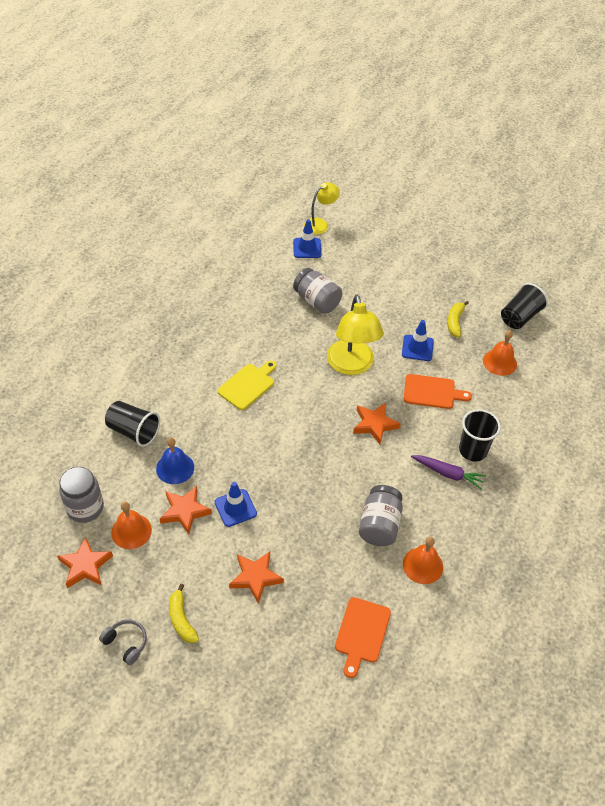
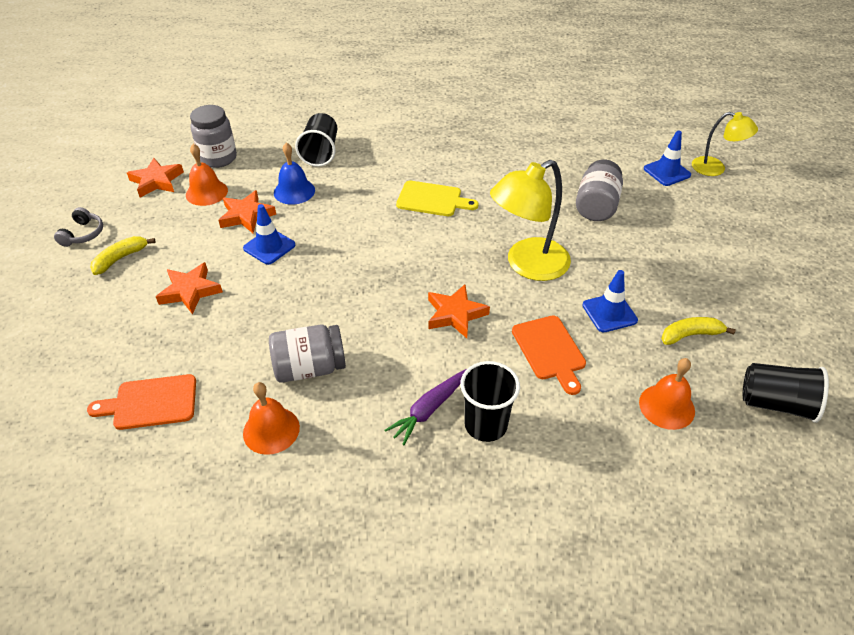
camera: 65 degrees right, 5 degrees down
(448, 473) = (429, 410): purple carrot -> purple carrot turned 45 degrees clockwise

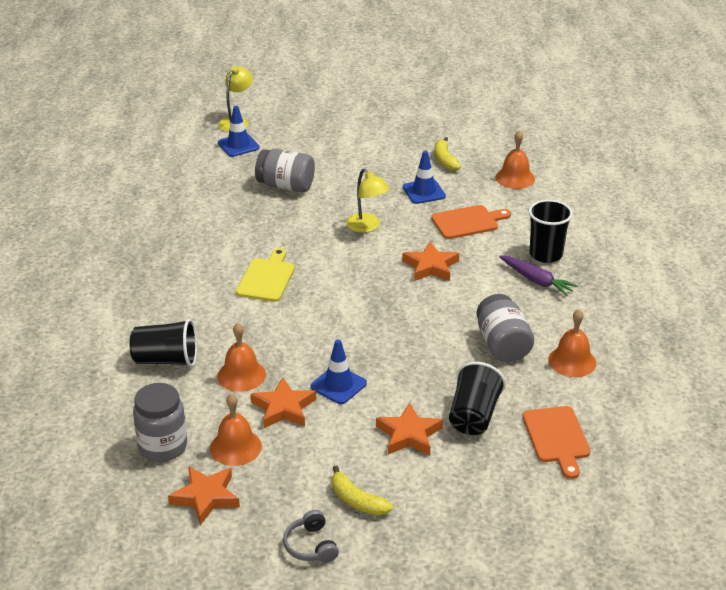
camera: 90 degrees left, 10 degrees down
(83, 234) = (310, 546): grey headphones -> grey headphones turned 120 degrees counterclockwise
(294, 191) = (241, 375): blue bell -> orange bell
(527, 265) = (367, 227): yellow lamp -> yellow lamp, size x0.59
(776, 404) = (505, 137): black cup -> black cup (473, 416)

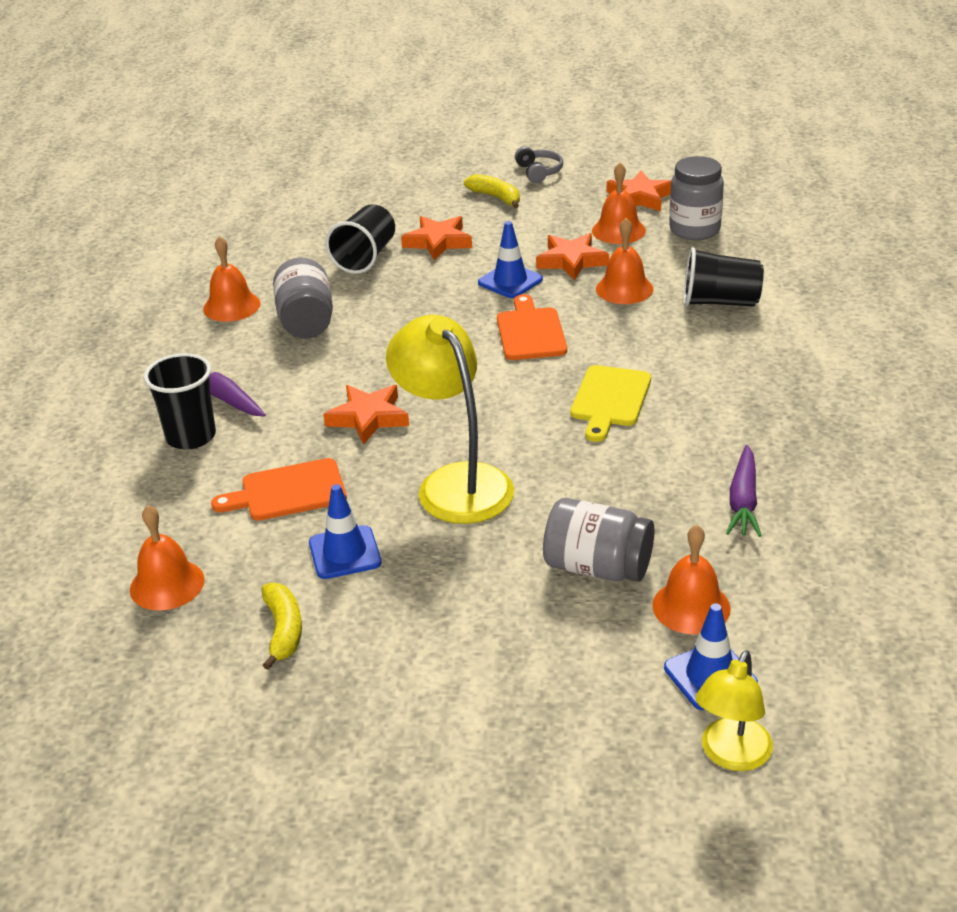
camera: 175 degrees left, 0 degrees up
(198, 217) = (743, 501): none -> purple carrot
(240, 170) = (691, 606): none -> orange bell
(367, 227) = (455, 482): yellow lamp -> yellow lamp, size x1.69
(556, 438) = (286, 242): orange cutting board -> orange cutting board (530, 332)

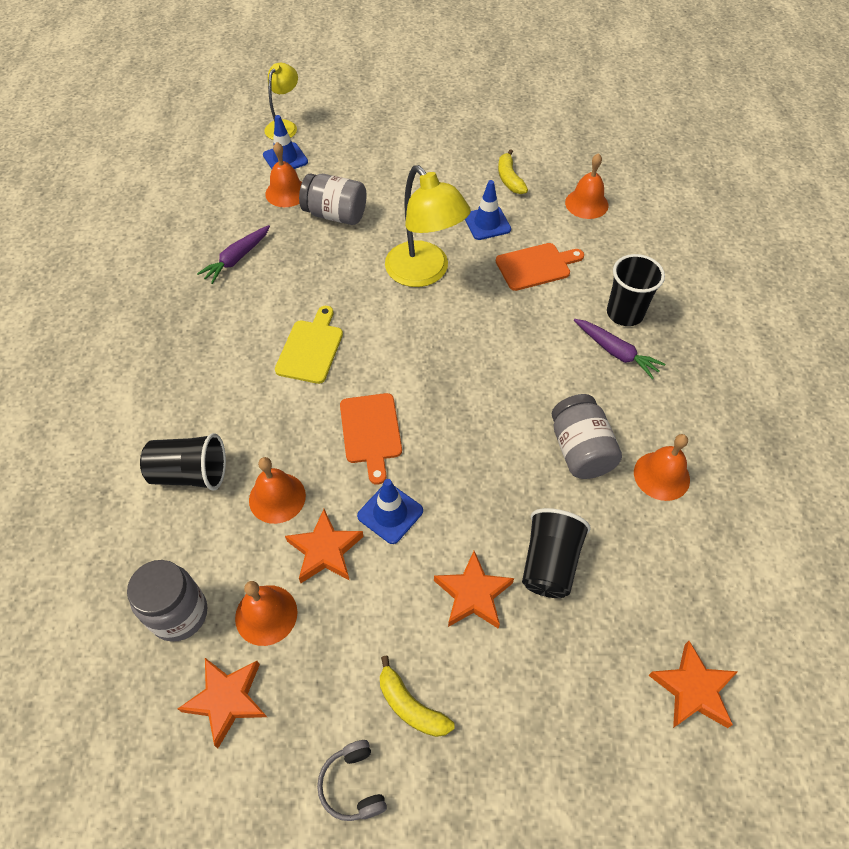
camera: 175 degrees right, 20 degrees up
(368, 418) = (496, 331): orange star -> orange star (693, 689)
(743, 501) = (237, 259): purple carrot -> purple carrot turned 150 degrees counterclockwise

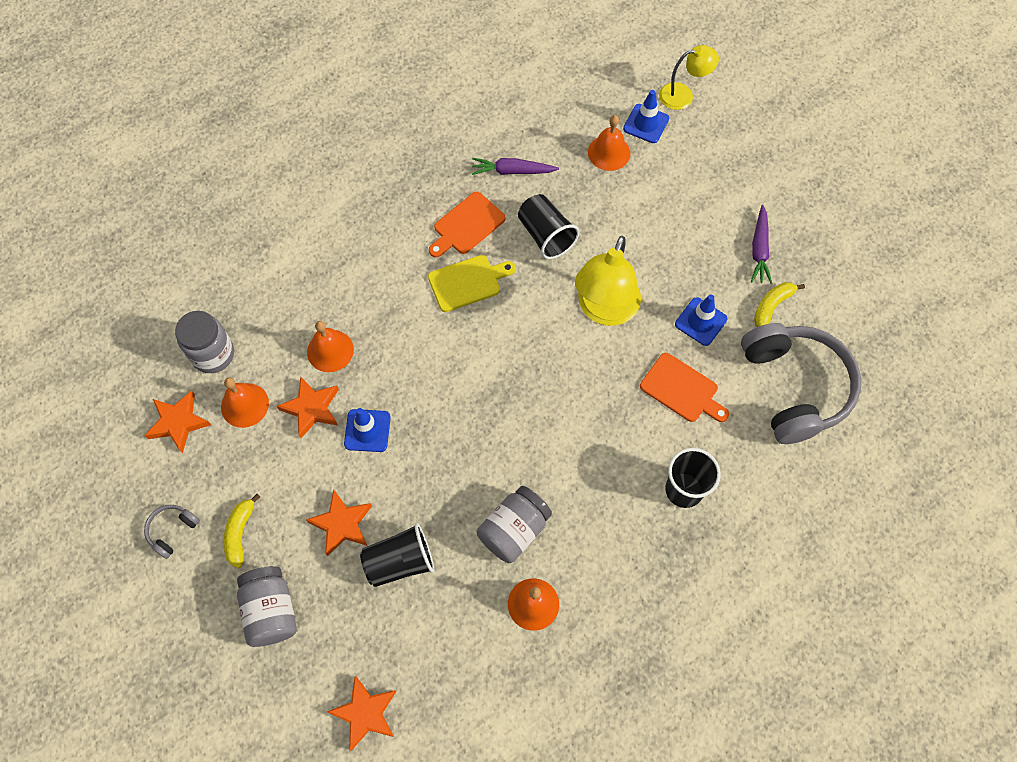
camera: 55 degrees right, 10 degrees up
(190, 474) = (311, 284): black cup -> black cup (546, 235)
(335, 215) = (614, 204): grey jar -> grey jar (271, 611)
(371, 432) = (424, 373): orange cutting board -> orange cutting board (466, 225)
(586, 204) = (795, 387): orange bell -> grey headphones
(616, 352) = (634, 505): purple carrot -> purple carrot (759, 249)

